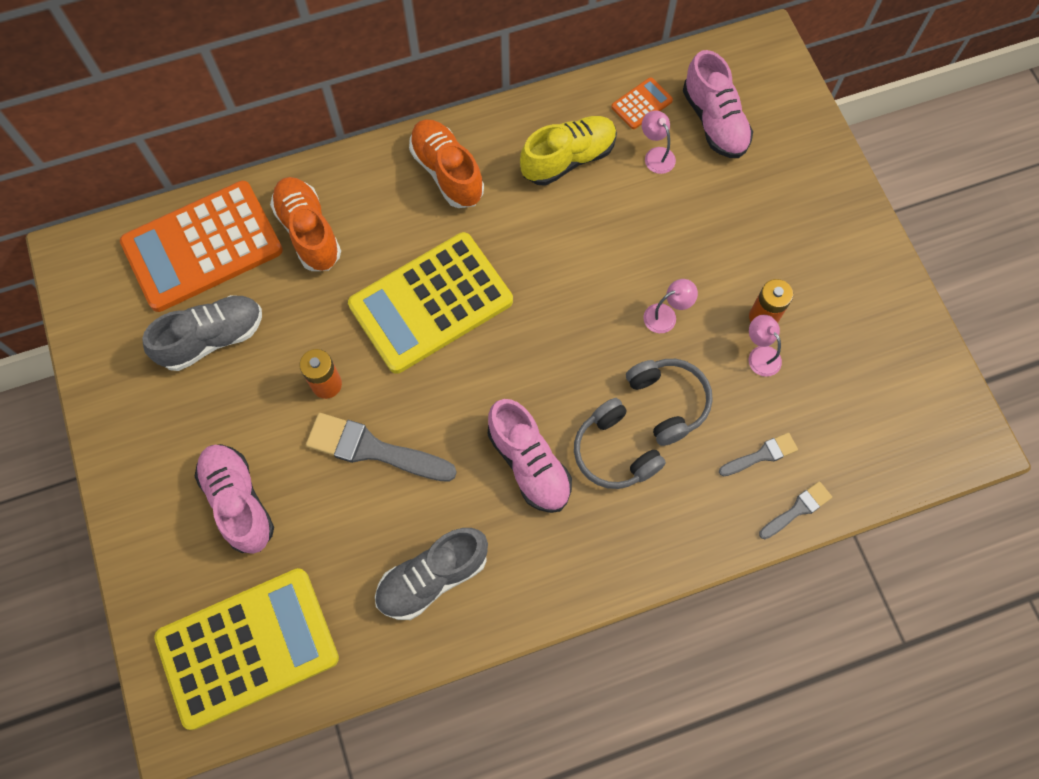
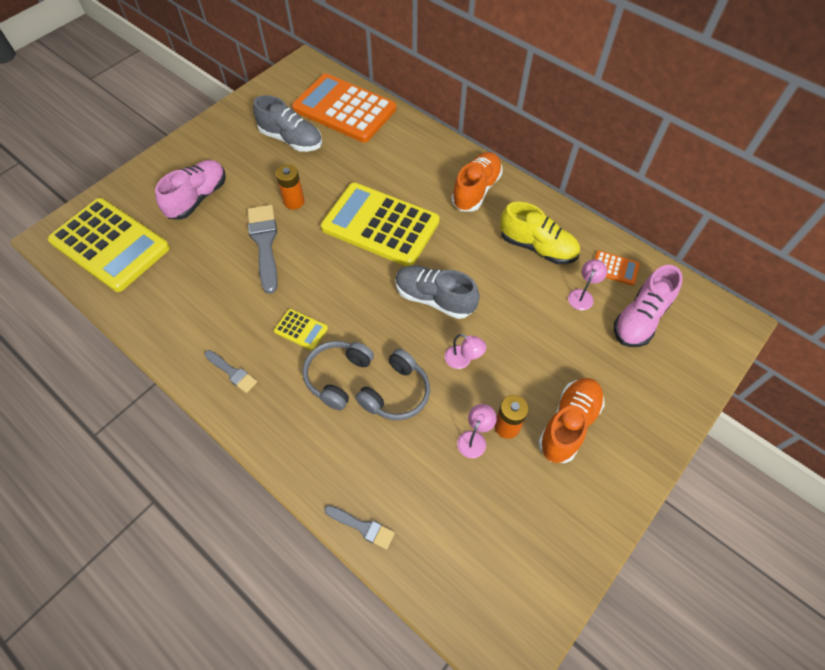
camera: 60 degrees right, 10 degrees down
(308, 232) = (386, 147): orange shoe -> orange shoe (568, 424)
(432, 577) = (195, 314): grey shoe -> grey shoe (434, 298)
(529, 463) = (301, 330): pink shoe -> yellow calculator
(761, 455) = (392, 478): grey brush -> grey brush (232, 372)

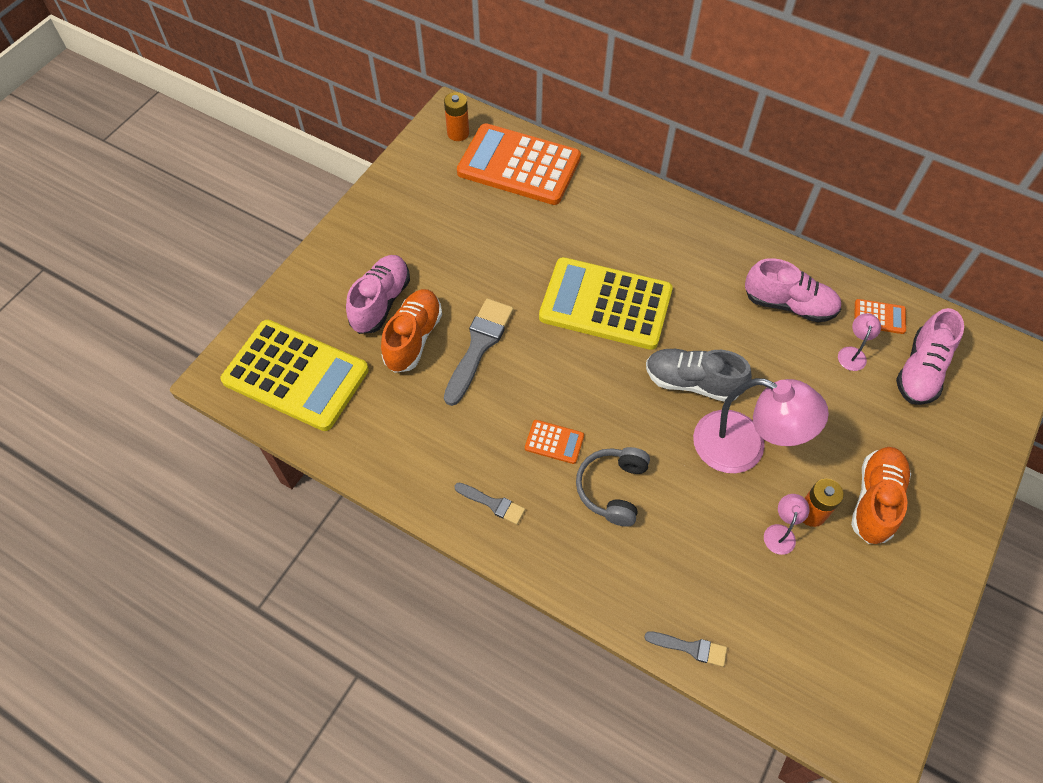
camera: 10 degrees left, 0 degrees up
(264, 243) = (479, 346): grey brush -> grey brush turned 45 degrees clockwise
(291, 139) = (468, 213): grey shoe -> none
(294, 201) = (496, 290): orange battery -> orange battery (458, 133)
(301, 330) = (554, 442): yellow calculator -> orange calculator
(396, 393) = (682, 497): grey headphones -> none
(463, 360) = (744, 448): pink lamp -> pink lamp, size x2.35
(476, 190) = (702, 246): orange shoe -> orange shoe (413, 338)
(537, 247) = (789, 304): yellow shoe -> pink shoe

